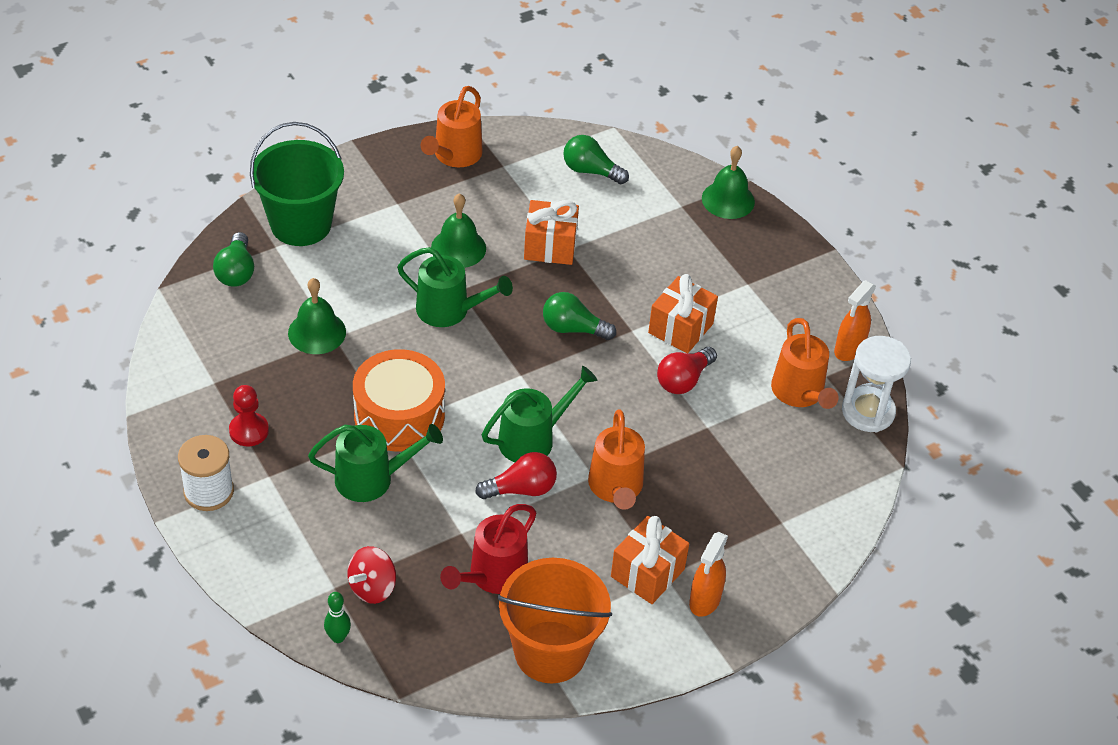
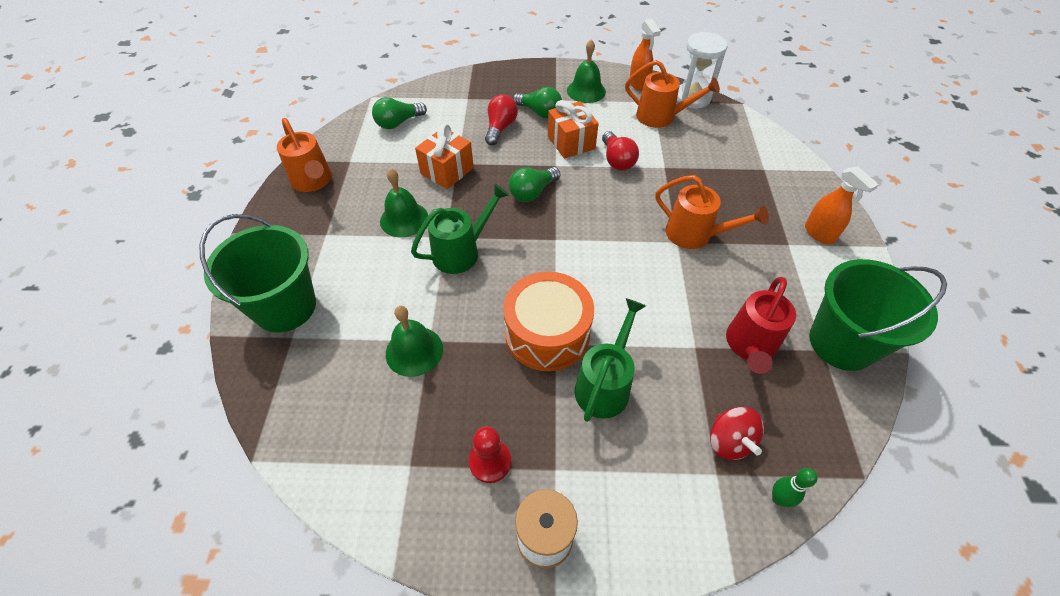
camera: 55 degrees left, 5 degrees up
(236, 272) = (292, 382): green light bulb -> green light bulb (539, 112)
(492, 576) = (750, 346): red watering can -> red watering can turned 45 degrees clockwise
(521, 489) = (669, 288): red light bulb -> red light bulb (500, 128)
(533, 438) = (622, 259): green watering can -> none
(550, 652) = (841, 343): orange bucket -> green bucket
(647, 573) = (782, 252): orange gift -> none
(728, 200) = (480, 78): green bell -> green bell (586, 91)

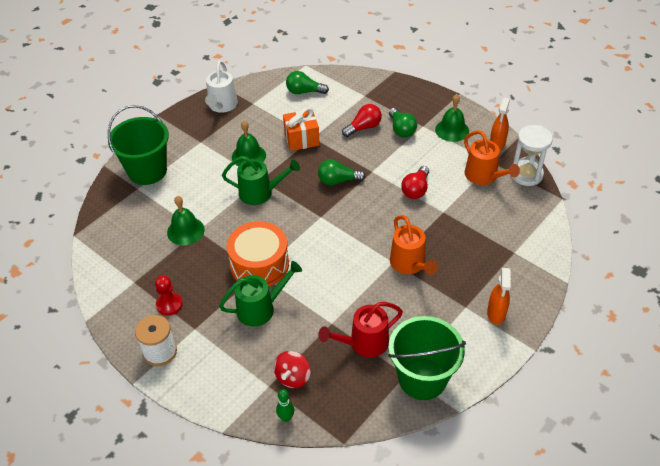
camera: 40 degrees right, 5 degrees down
(313, 181) = (222, 106): orange watering can -> white watering can
(571, 142) = (399, 161): orange gift -> none

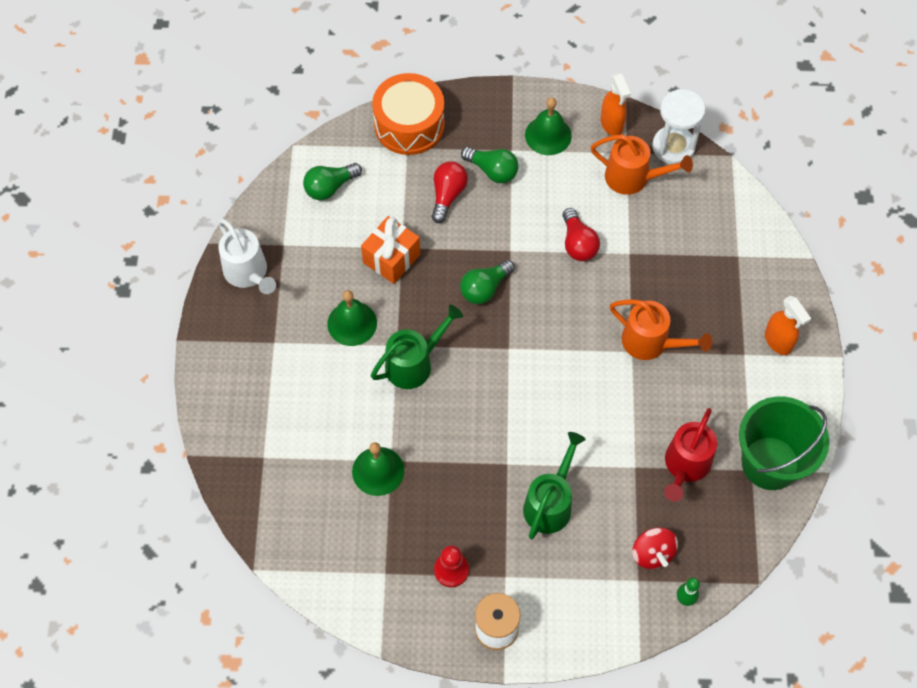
camera: 40 degrees left, 15 degrees up
(147, 171) = (251, 426): green bucket -> none
(259, 264) = (499, 453): orange drum -> orange drum (409, 125)

